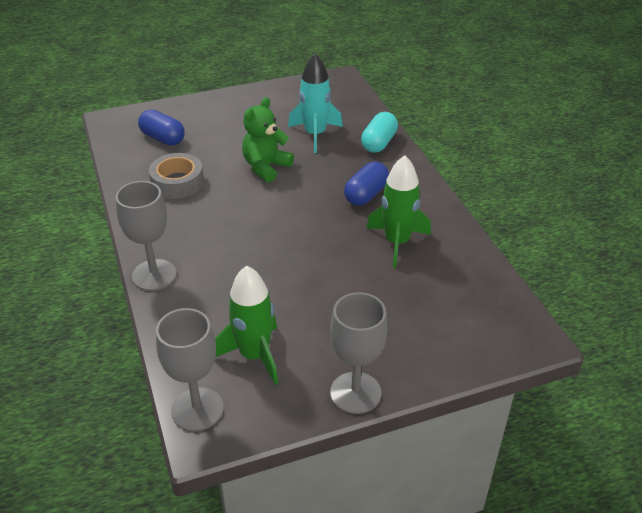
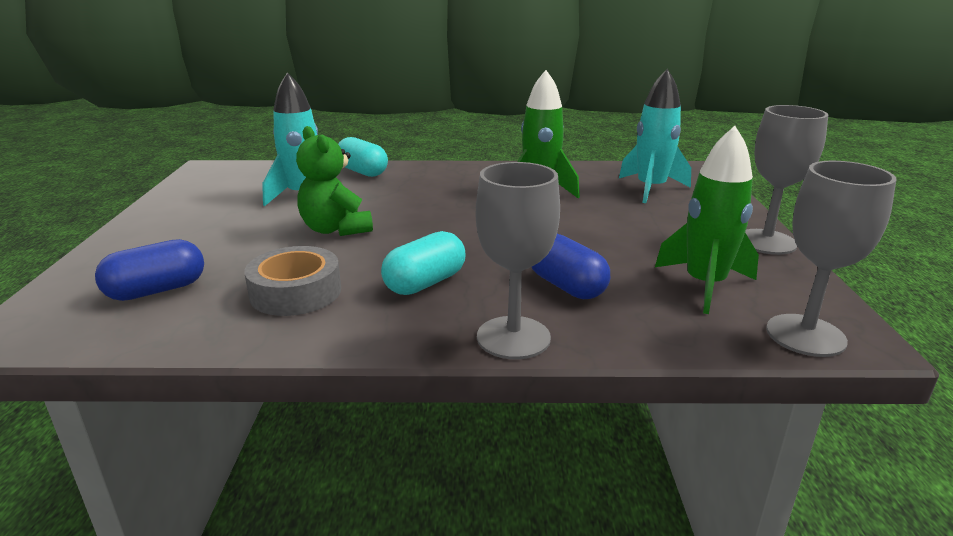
camera: 70 degrees left, 15 degrees down
(206, 225) = (425, 283): none -> turquoise capsule
(366, 194) = (448, 190): blue capsule -> blue capsule (566, 286)
(447, 310) = (650, 189): none -> turquoise rocket

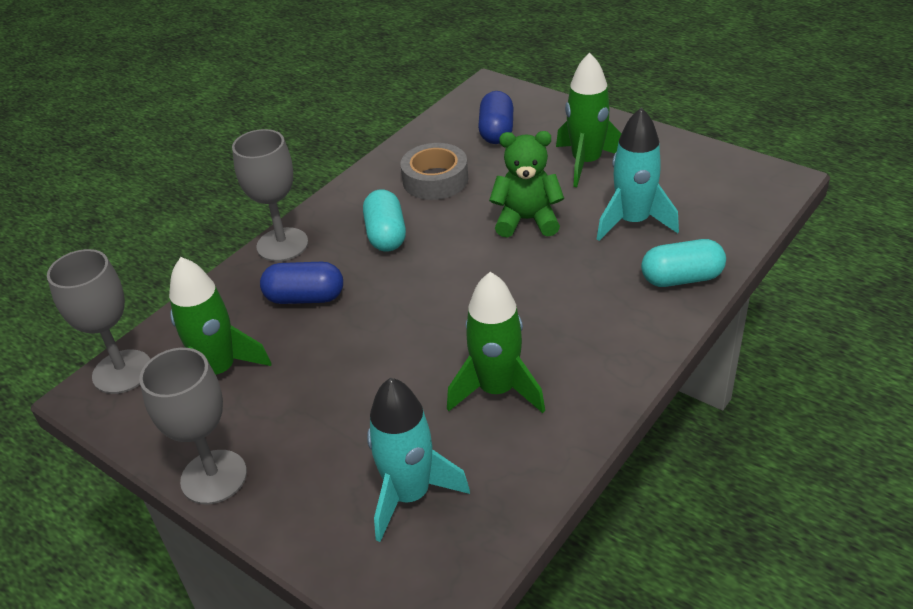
camera: 130 degrees right, 15 degrees up
(213, 230) = (586, 163): none -> green rocket

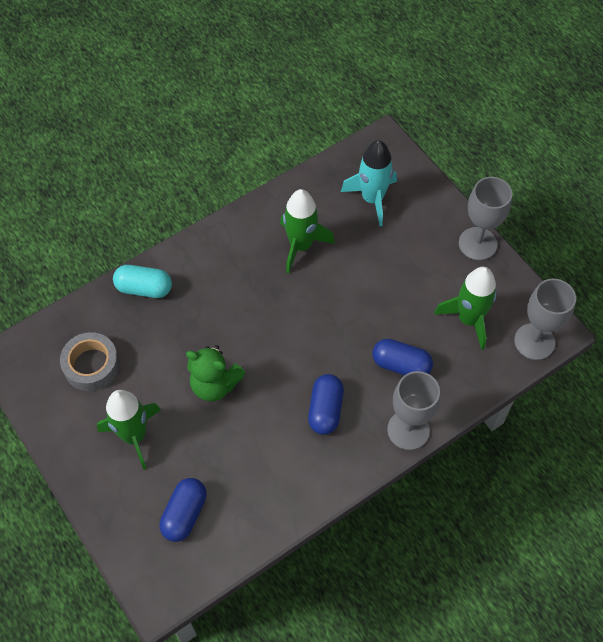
camera: 165 degrees left, 20 degrees up
(386, 235) = (325, 410): turquoise capsule -> blue capsule
(435, 180) = (264, 464): grey tape -> grey tape (91, 365)
(633, 221) = (141, 353): turquoise rocket -> none

